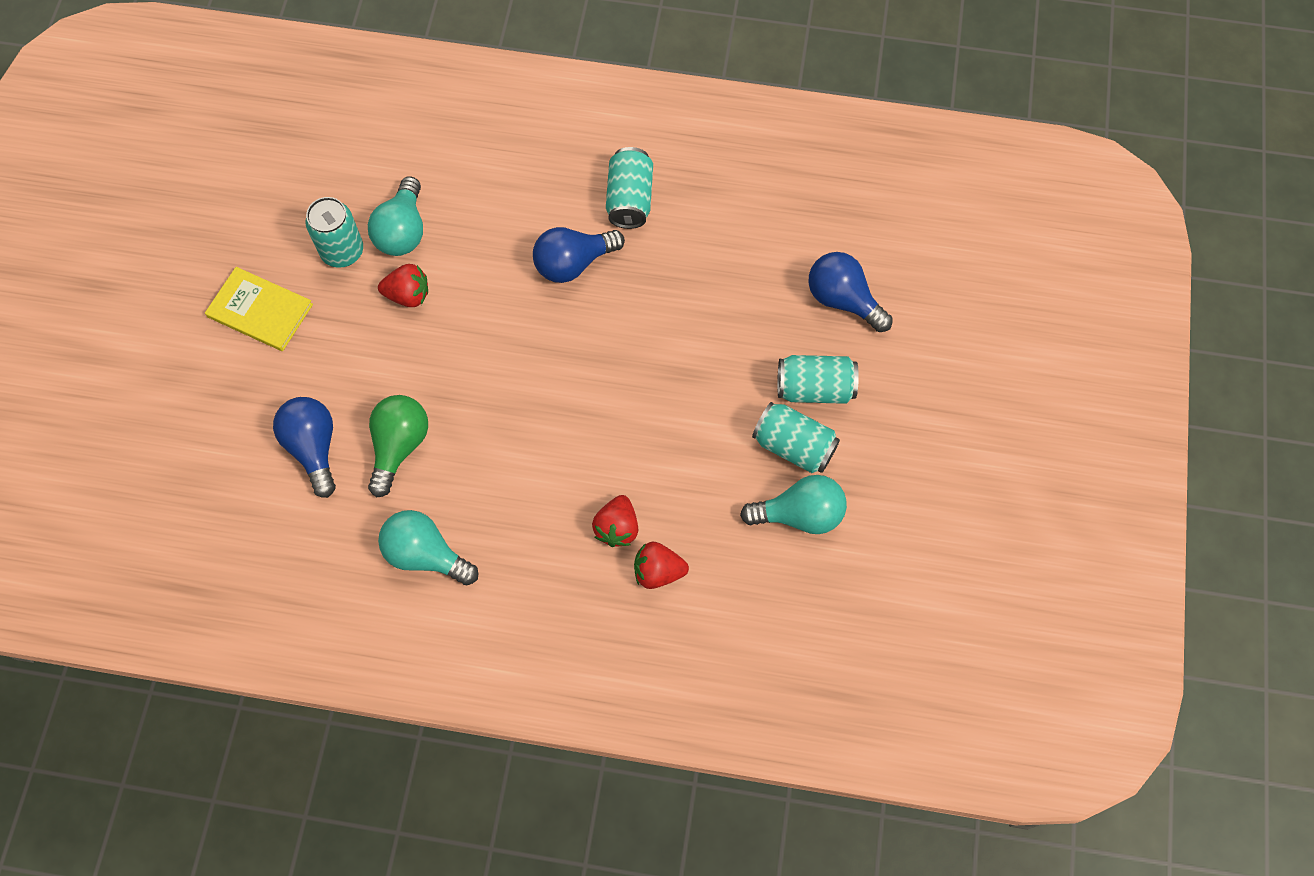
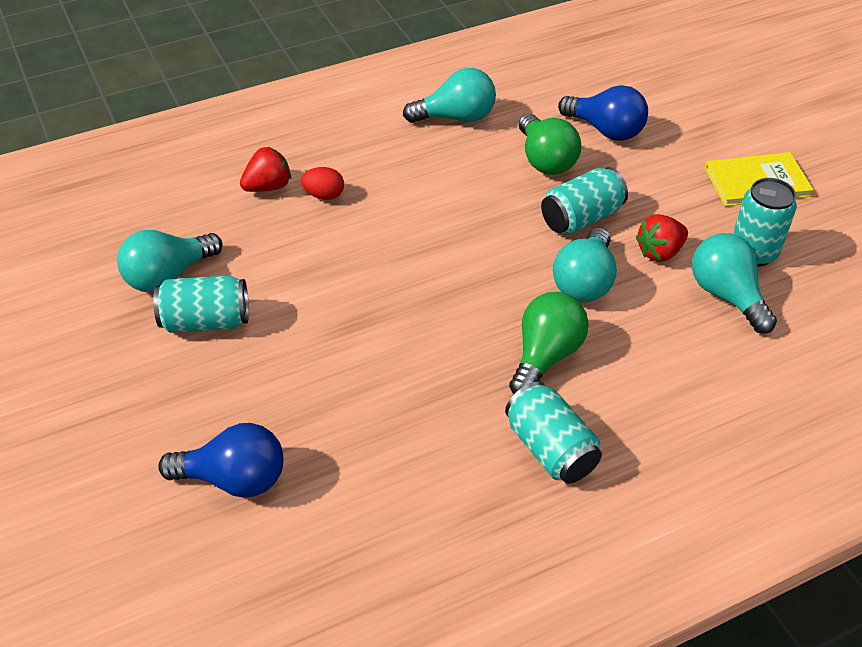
camera: 145 degrees right, 20 degrees down
(489, 305) = (584, 282): none -> turquoise light bulb
(573, 263) = (545, 356): blue light bulb -> green light bulb
(617, 528) = (324, 195): red strawberry -> red egg
(814, 388) = (214, 378): turquoise can -> turquoise can (581, 218)

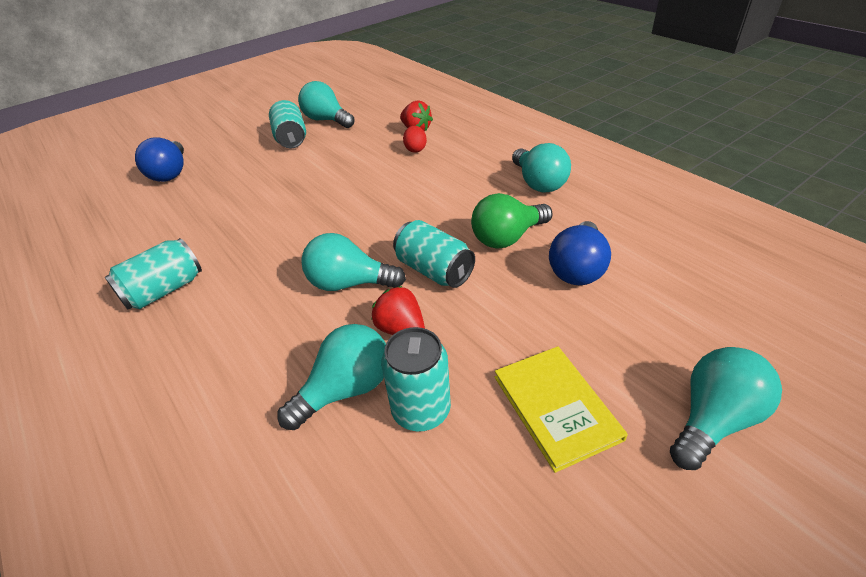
camera: 80 degrees right, 5 degrees down
(545, 356) = (260, 274): green light bulb -> none
(773, 117) = (713, 419): none -> turquoise light bulb

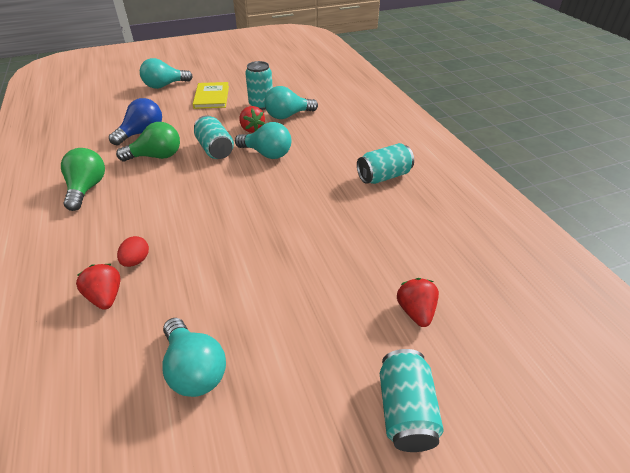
camera: 165 degrees left, 0 degrees up
(170, 173) = (415, 311): blue light bulb -> red strawberry
(291, 138) = (259, 336): turquoise can -> turquoise can (405, 410)
(538, 183) = (87, 188): turquoise light bulb -> green light bulb

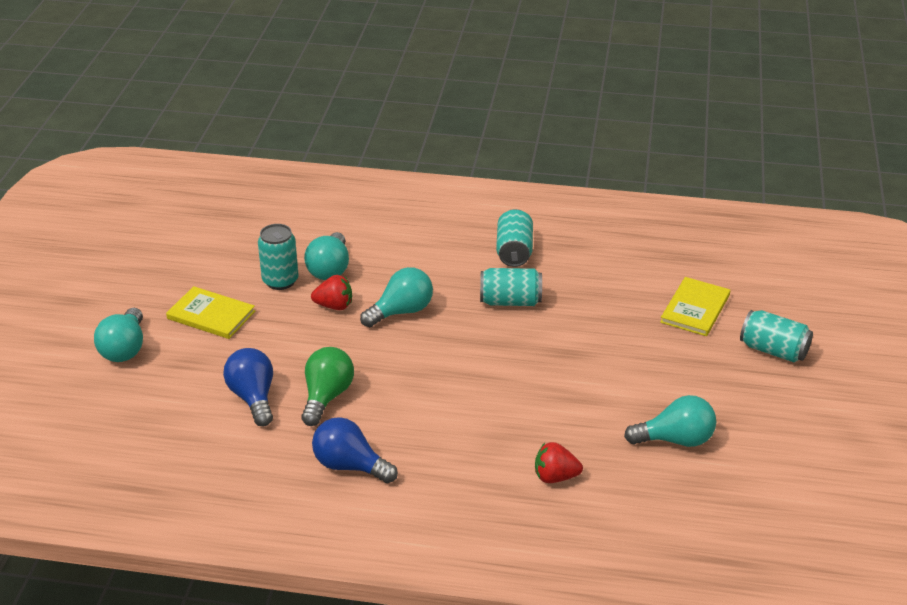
camera: 60 degrees left, 5 degrees down
(87, 188) = (350, 466): green light bulb -> blue light bulb
(136, 261) = (517, 448): red egg -> none
(215, 149) = (354, 347): turquoise can -> turquoise can (510, 301)
(415, 311) = (695, 309): red strawberry -> yellow book

